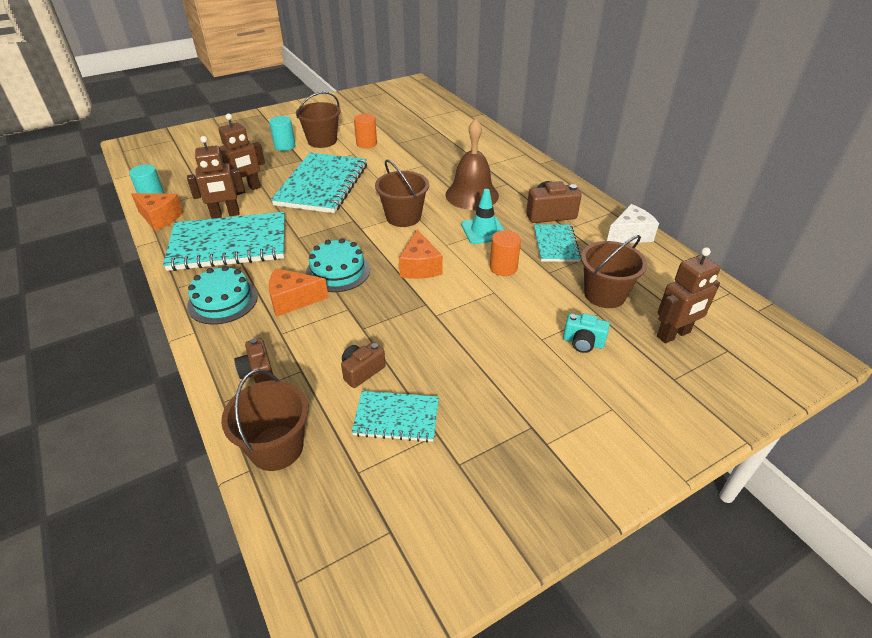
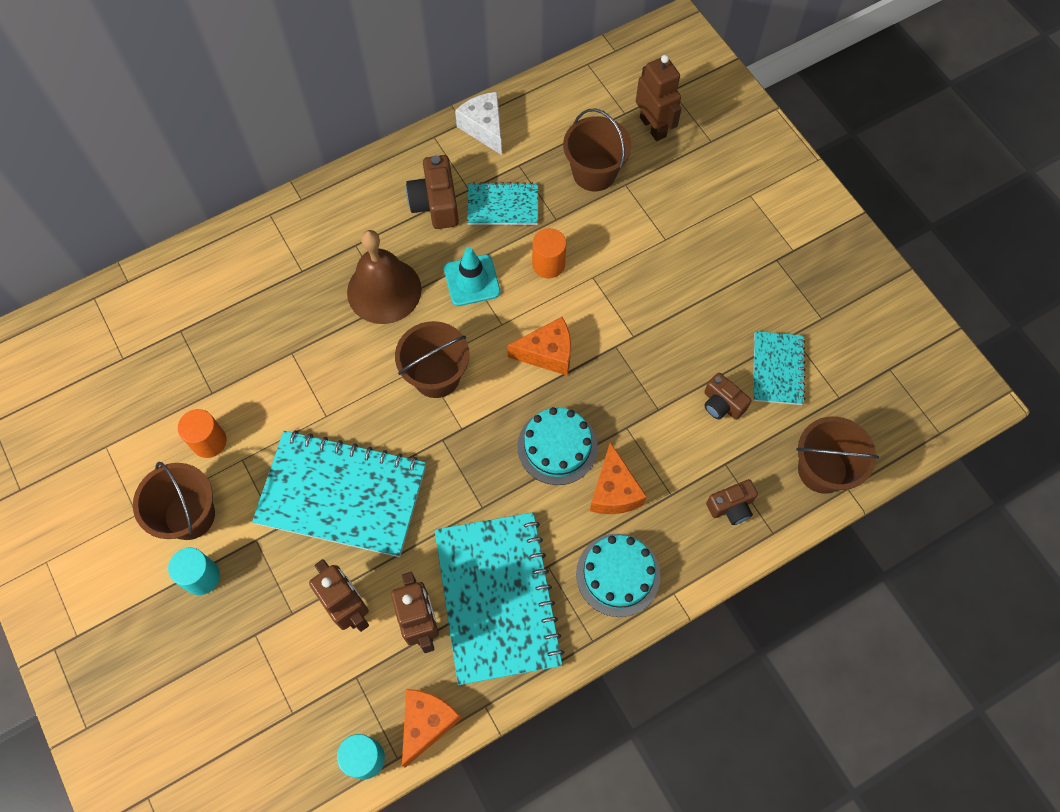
camera: 90 degrees left, 25 degrees up
(583, 342) = (668, 204): turquoise camera -> none

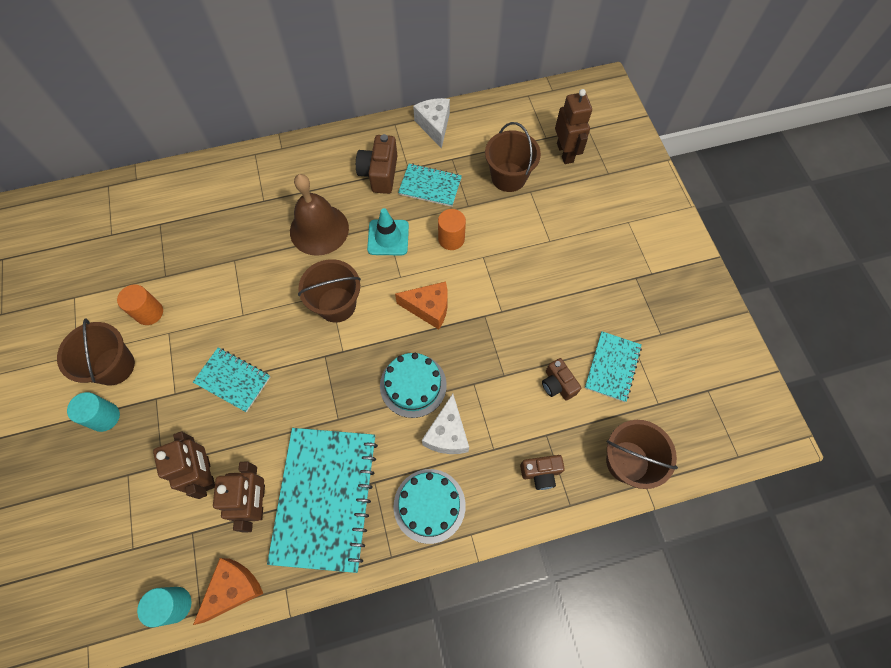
camera: 15 degrees right, 0 degrees up
(342, 495) = (233, 380): turquoise notebook -> turquoise notebook, size x0.52
(614, 491) = (447, 434): orange cheese -> white cheese

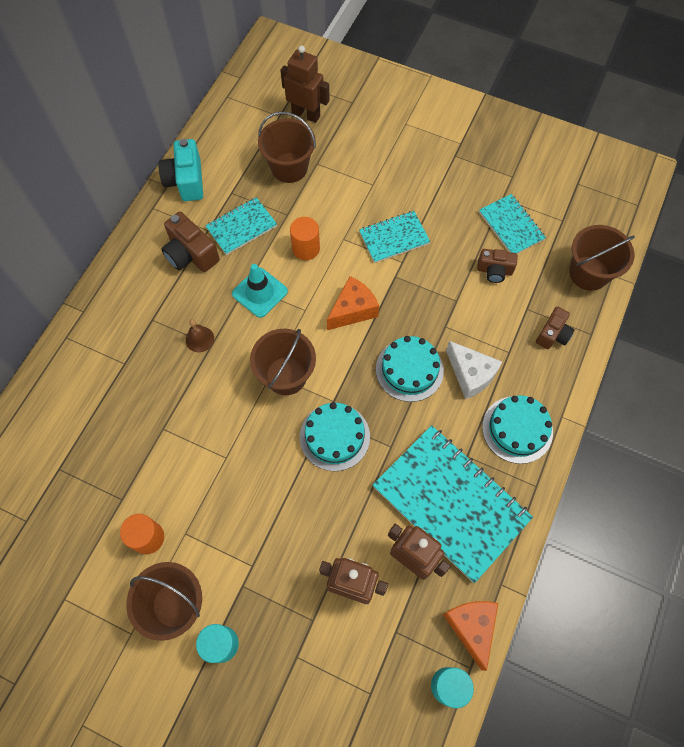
camera: 50 degrees left, 0 degrees up
(233, 380) = (282, 507): turquoise notebook -> turquoise notebook (394, 238)
(314, 373) = (334, 436): none -> turquoise cake
(319, 229) = (199, 339): brown bell -> brown bell, size x0.44
(434, 126) = (186, 181): white cheese -> turquoise camera

